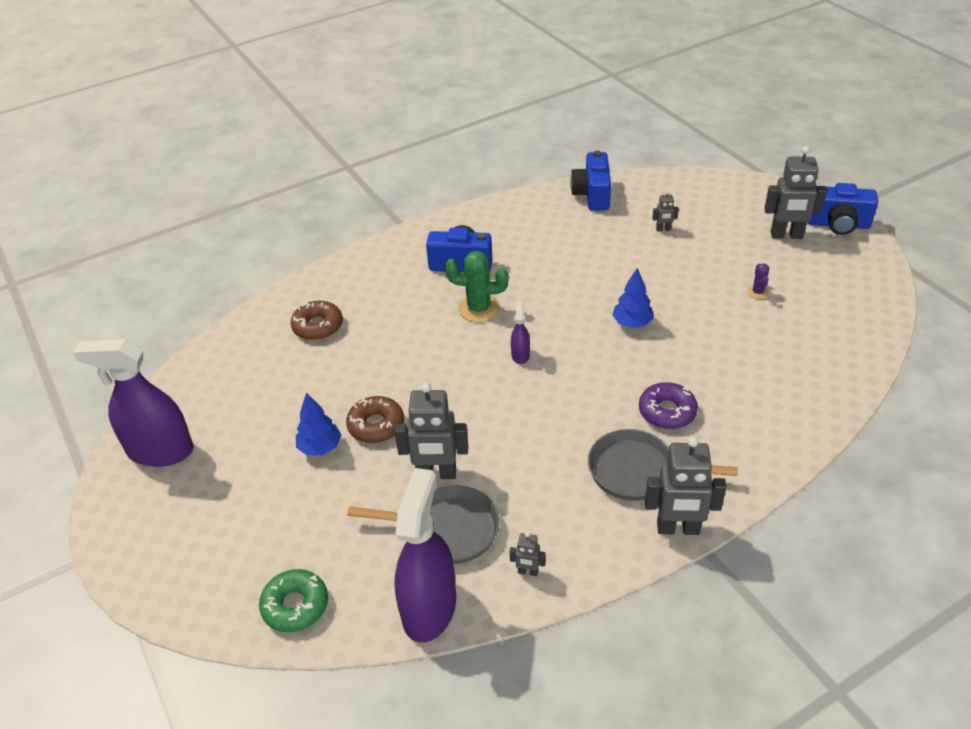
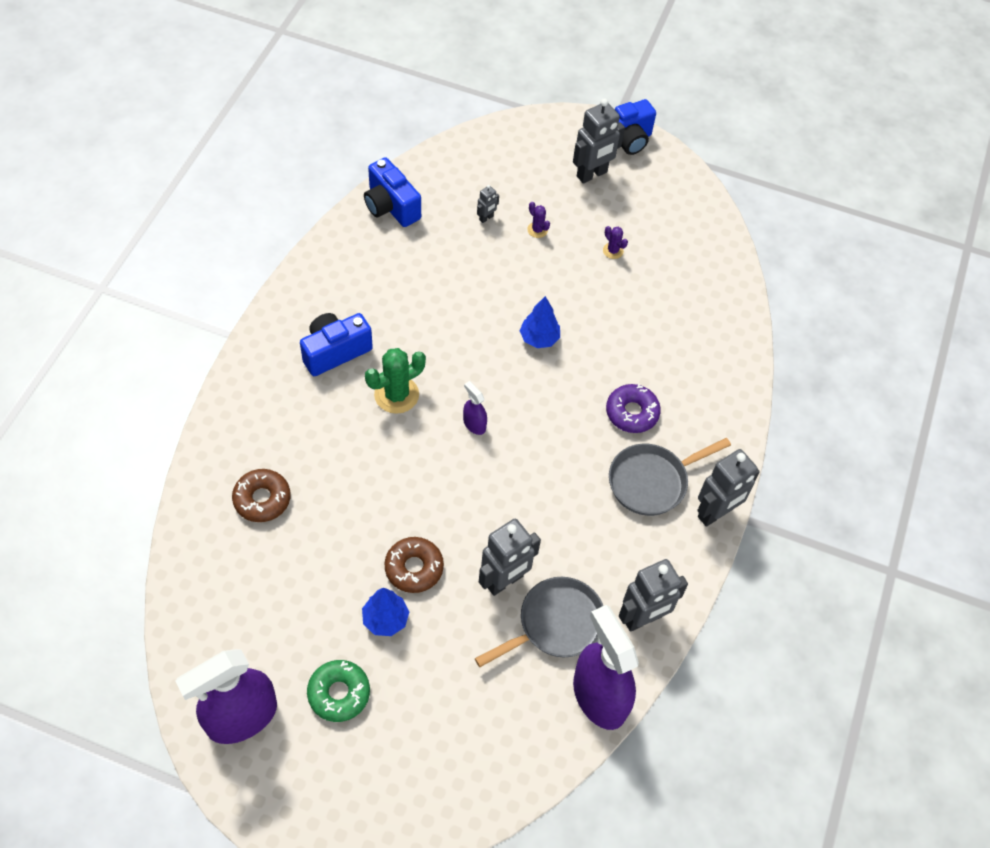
camera: 45 degrees left, 15 degrees up
(295, 606) = (499, 766): green donut -> green donut (339, 693)
(528, 572) = (643, 619): grey robot -> grey robot, size x2.15
(700, 253) = (537, 230): none -> purple cactus

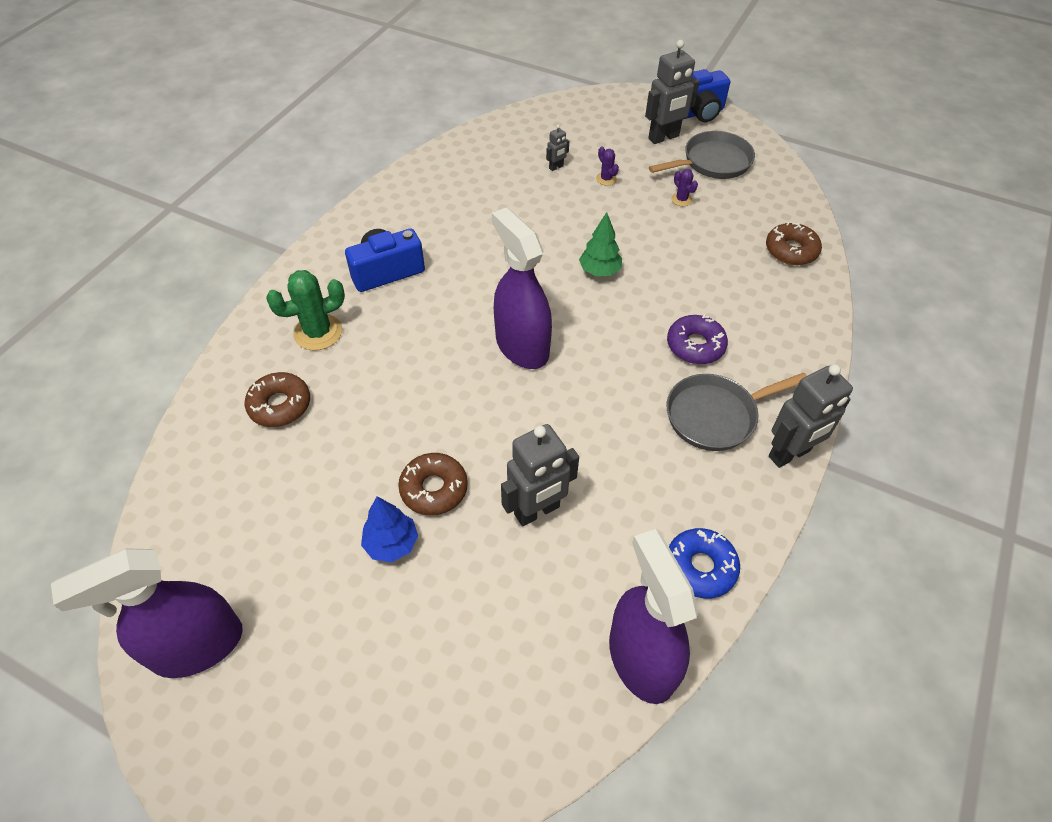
camera: 10 degrees right, 5 degrees down
(339, 693) = (320, 627): green donut -> none
(391, 206) = (464, 154): blue camera -> none
(396, 395) = (443, 314): green cactus -> green cactus (318, 332)
(474, 424) = (522, 346): purple spray bottle -> purple spray bottle, size x2.26
(539, 338) = (599, 271): blue tree -> green tree
(556, 624) = (593, 565): grey pan -> grey pan (713, 162)
(643, 619) = (700, 567): grey robot -> blue donut
(718, 304) = (791, 250): none -> brown donut

